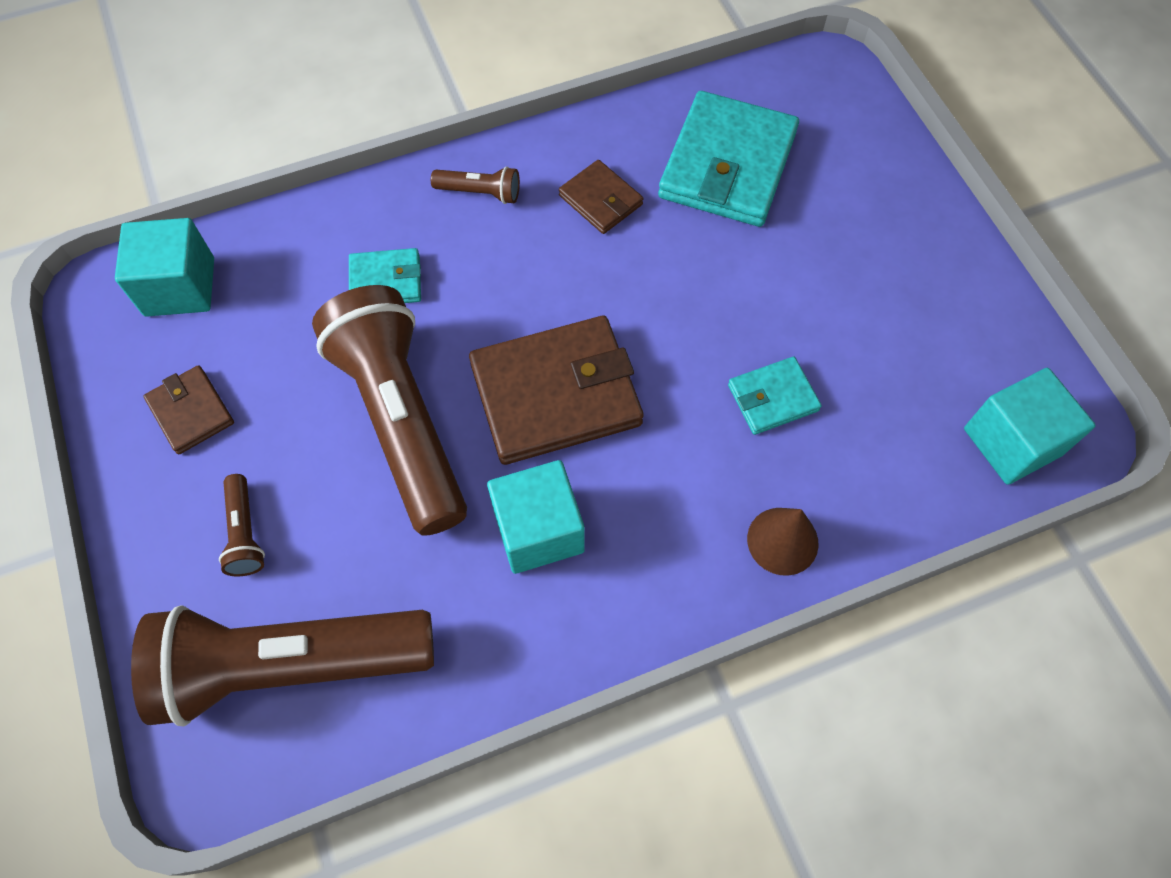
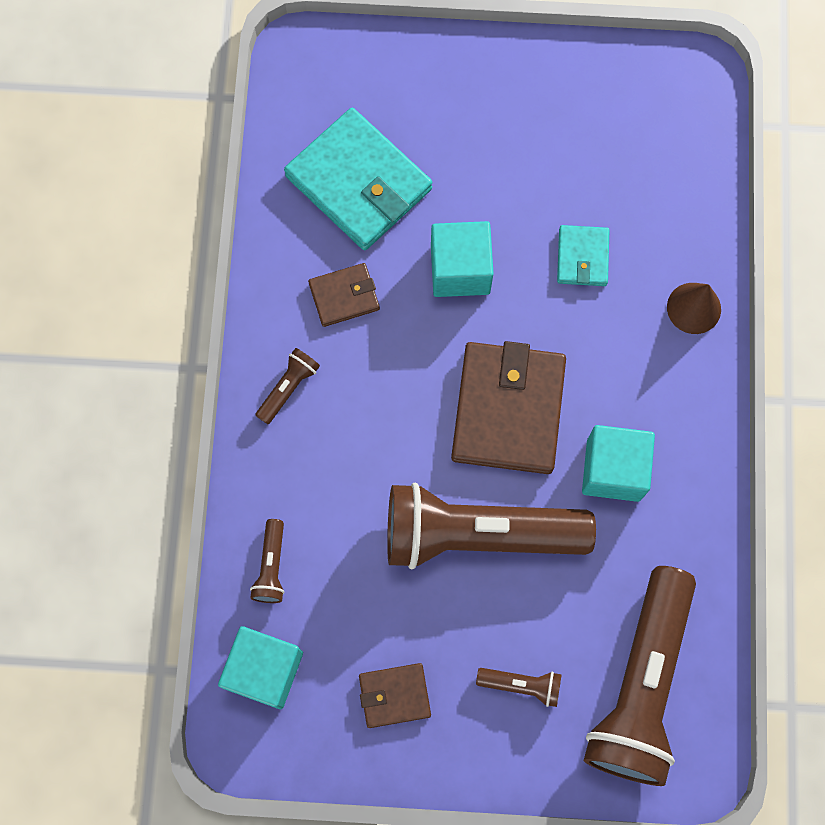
camera: 65 degrees left, 10 degrees up
(289, 250) = (271, 566): none -> brown flashlight
(386, 281) = (341, 498): turquoise wallet -> none
(1012, 442) = (688, 118): turquoise cube -> turquoise cube (460, 269)

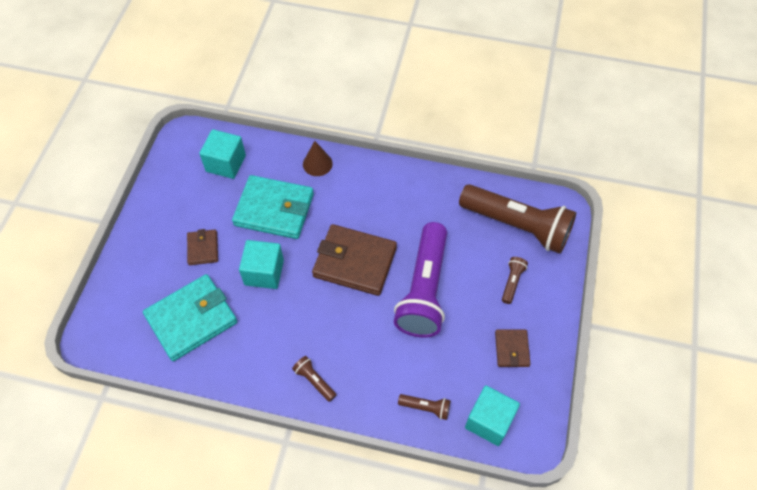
camera: 80 degrees left, 15 degrees down
(344, 296) = (263, 339): brown wallet -> brown wallet (203, 248)
(478, 533) = (424, 290): brown flashlight -> purple flashlight
(582, 257) = (274, 210): turquoise wallet -> turquoise wallet, size x1.98
(613, 470) = (399, 217): turquoise cube -> turquoise cube (226, 163)

